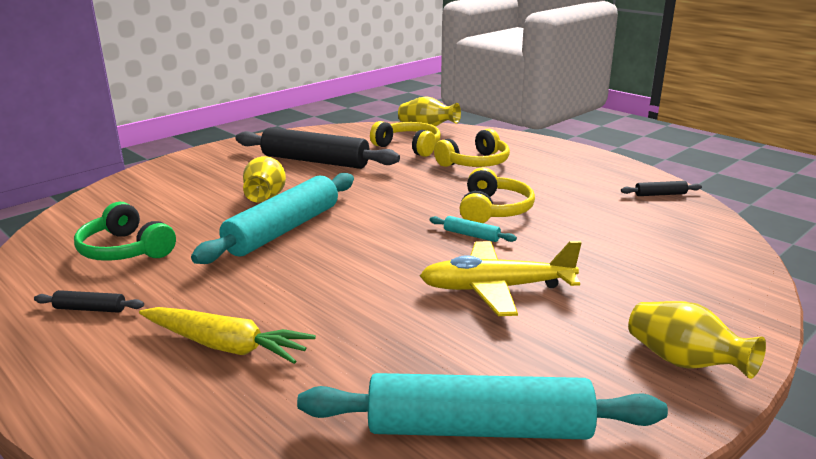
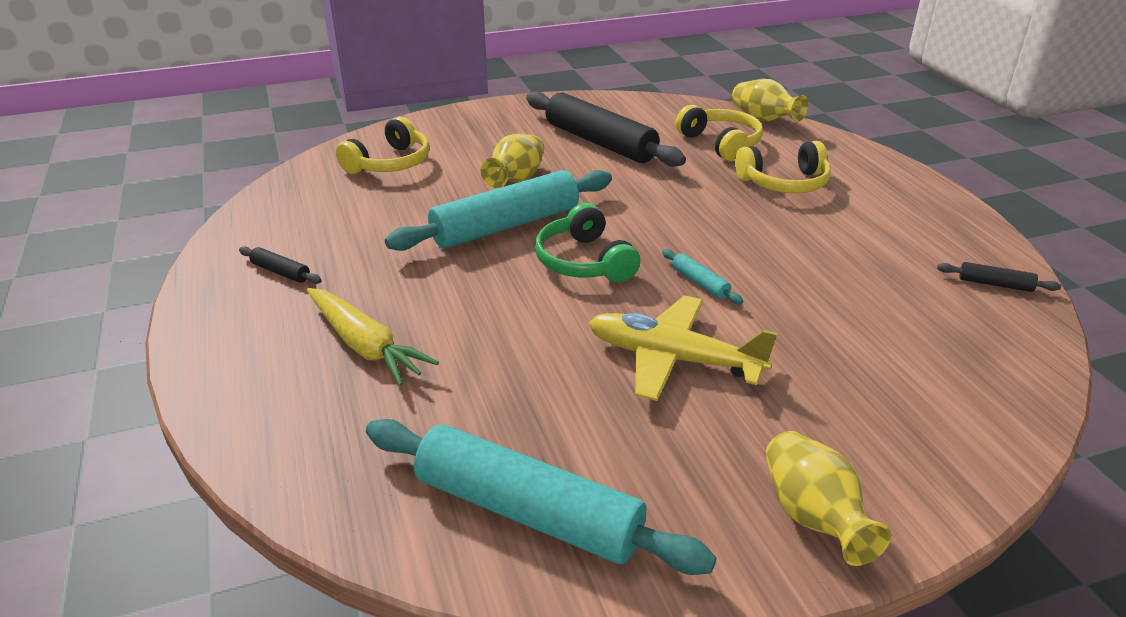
camera: 25 degrees right, 10 degrees up
(125, 250) = (347, 213): green headphones -> green headphones (584, 262)
(494, 210) = (753, 255): yellow headphones -> yellow headphones (390, 163)

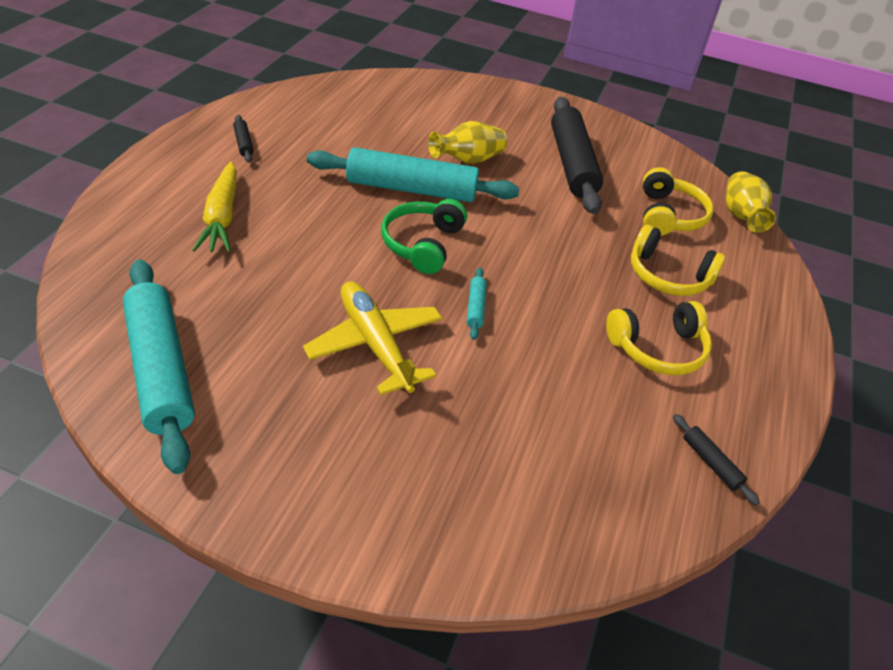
camera: 35 degrees right, 10 degrees up
(390, 163) = (405, 104): yellow headphones -> yellow headphones (658, 349)
(813, 517) = (298, 499): yellow vase -> none

